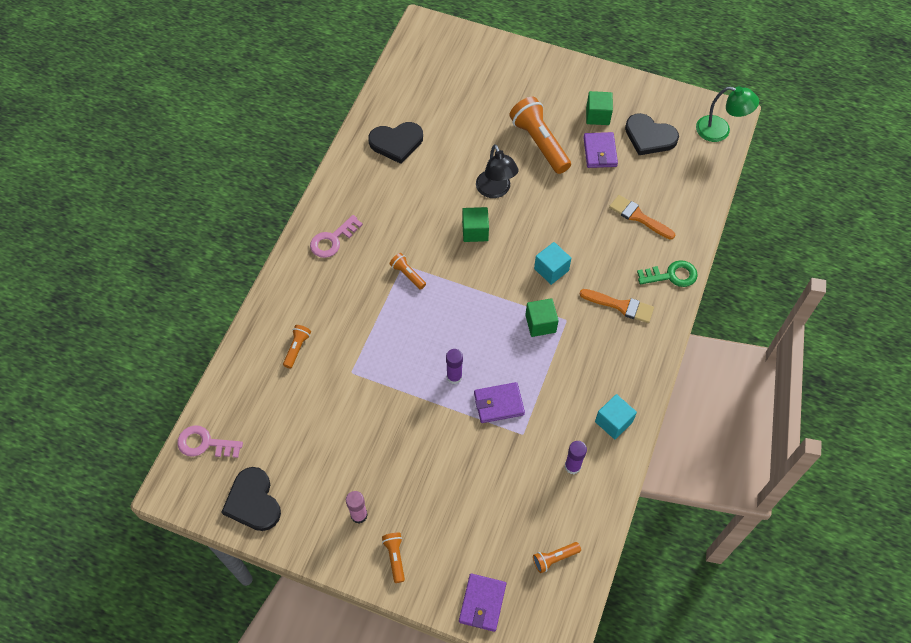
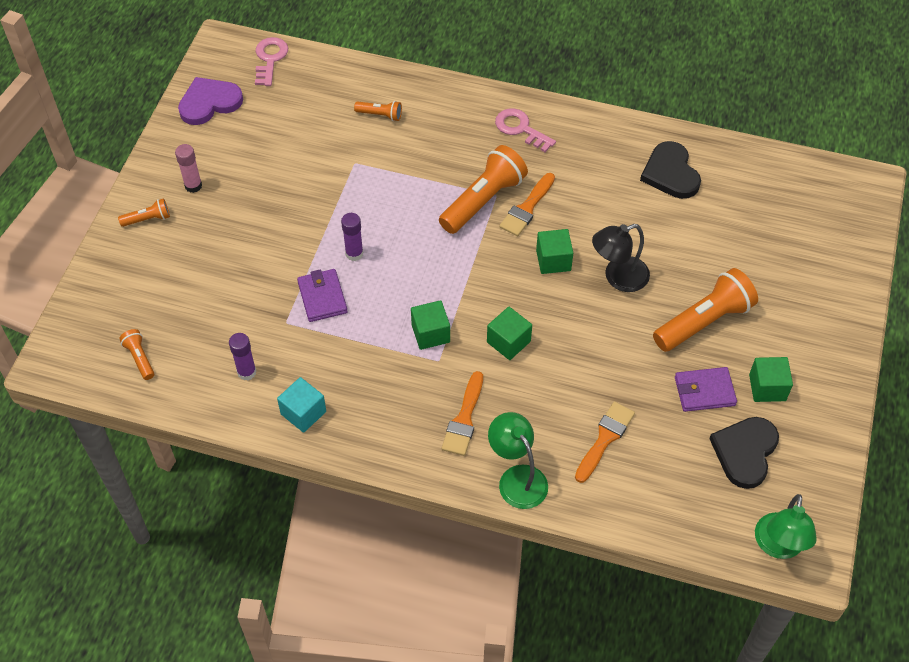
camera: 85 degrees right, 5 degrees down
(253, 501) = (209, 103): black heart -> purple heart
(407, 274) = (483, 200): orange flashlight -> orange flashlight, size x2.09
(420, 244) = (527, 208): none -> orange brush
(482, 603) = (95, 296): purple wallet -> none
(551, 269) = (508, 342): turquoise cube -> green cube
(671, 275) = (517, 478): green key -> green lamp

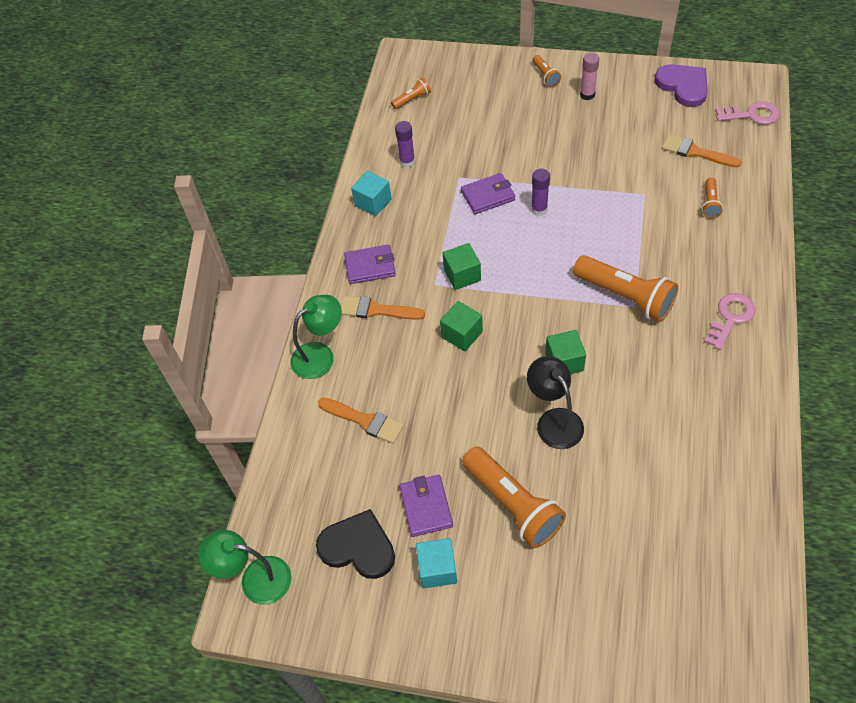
camera: 90 degrees right, 0 degrees up
(401, 421) = (370, 266): none -> purple wallet
(527, 208) = (625, 333): orange brush -> orange brush (695, 152)
(670, 173) = (711, 464): black heart -> none
(767, 387) = (437, 569): green cube -> turquoise cube

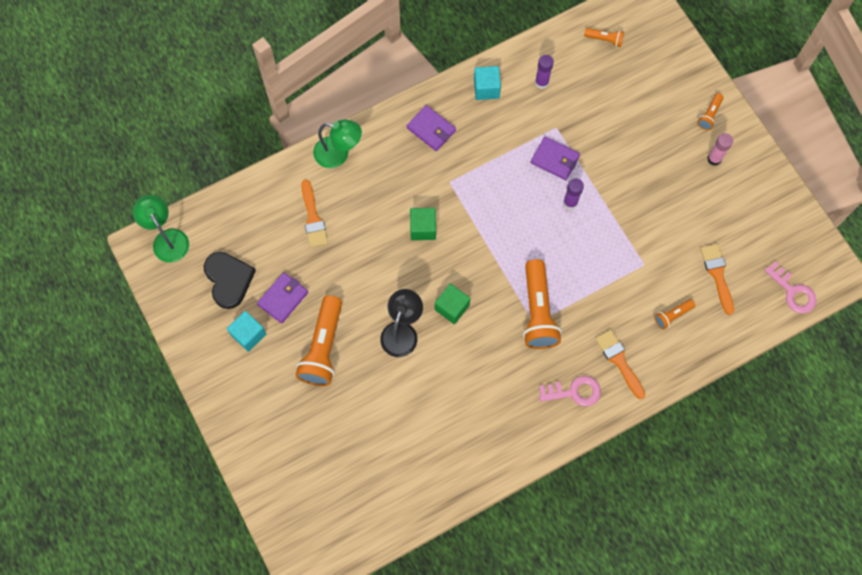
camera: 45 degrees right, 15 degrees up
(376, 310) = (399, 161): orange brush -> orange brush (619, 361)
(462, 275) = (471, 193): green cube -> none
(683, 86) = (783, 222): purple heart -> none

